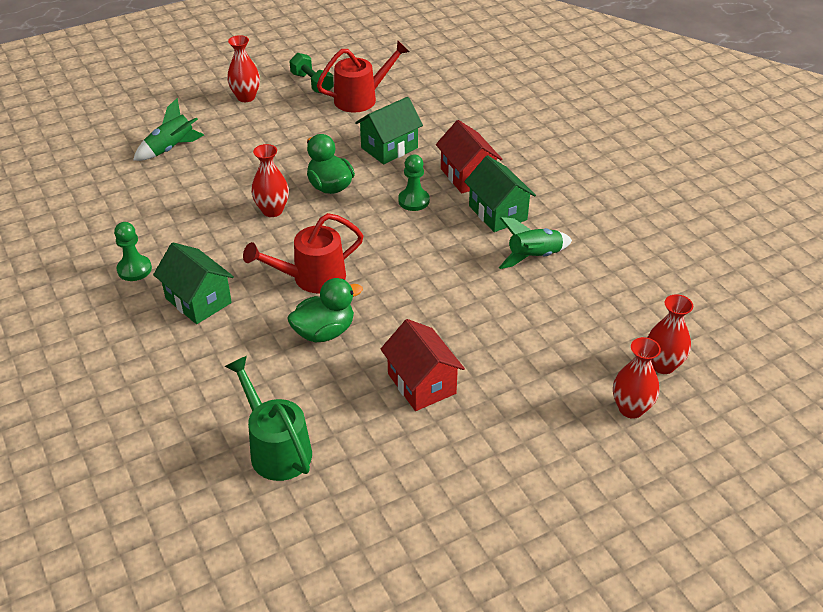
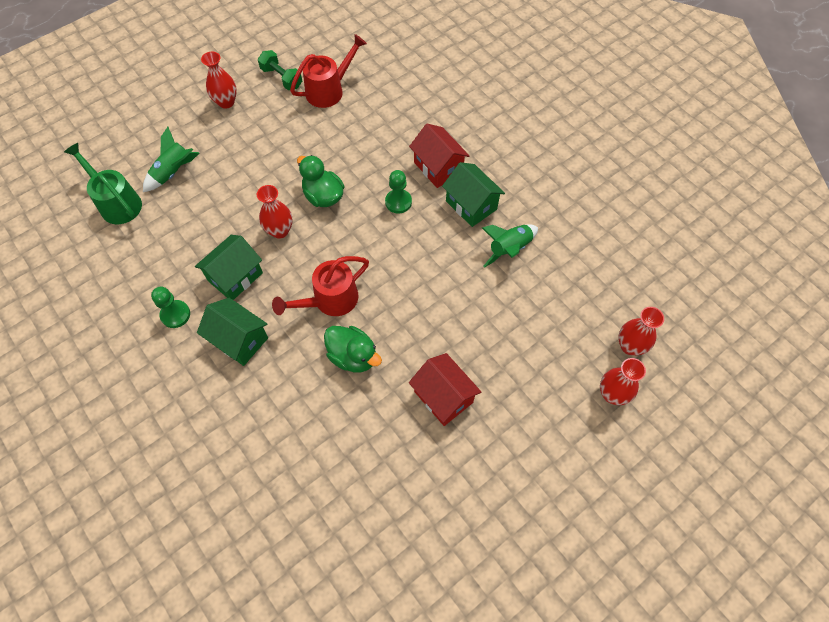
camera: 10 degrees left, 20 degrees up
(276, 448) = (339, 482): green watering can -> green watering can (117, 202)
(324, 332) = (353, 356): green duck -> green duck turned 75 degrees clockwise
(389, 148) = (365, 144): green house -> green house (235, 277)

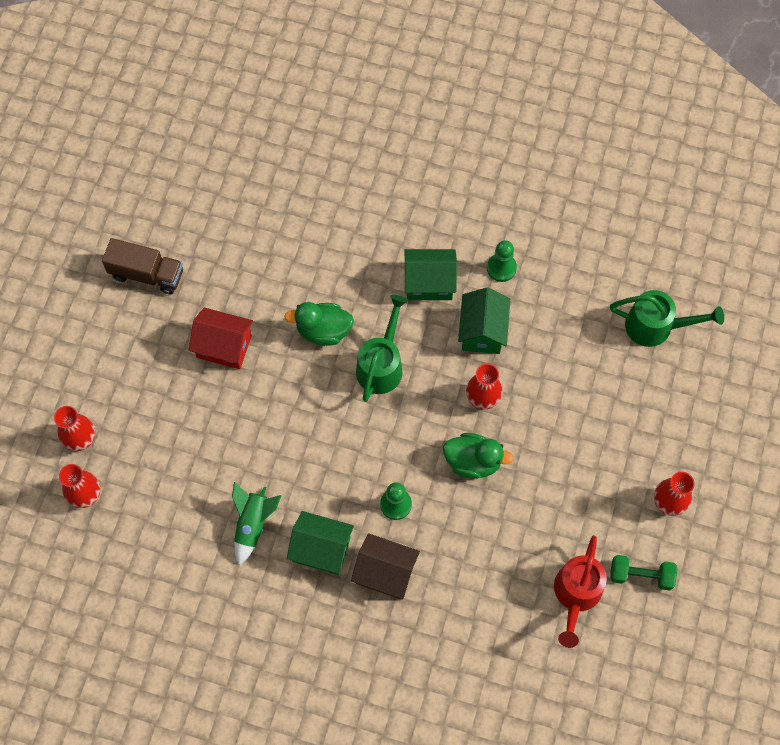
camera: 145 degrees right, 5 degrees up
(173, 172) = (637, 390): green rocket -> none
(329, 301) = (382, 364): red watering can -> green watering can
(438, 167) = (385, 573): red house -> brown house
(469, 514) = (147, 274): none -> brown truck

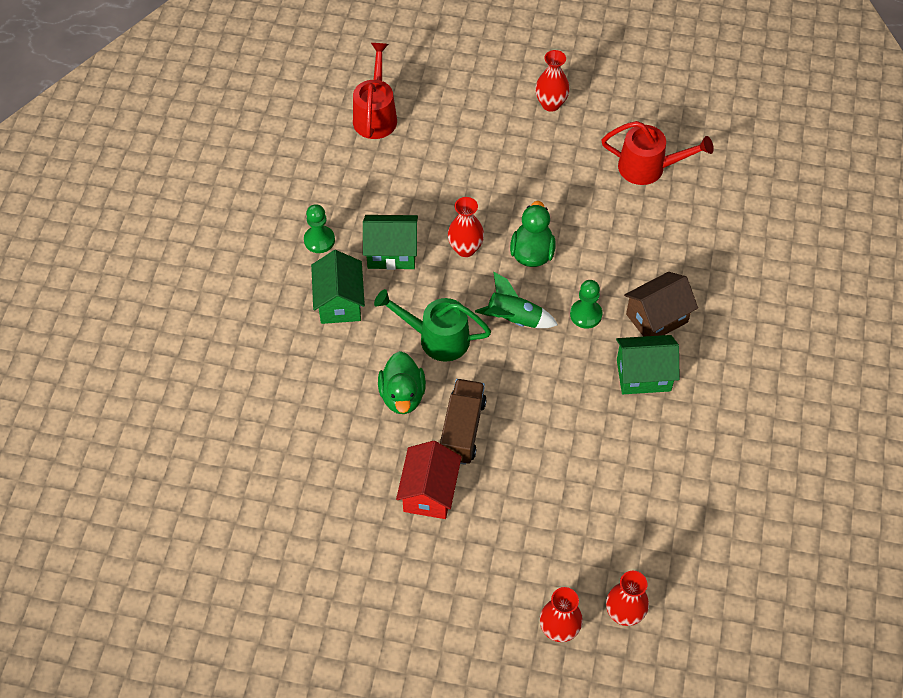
camera: 95 degrees left, 10 degrees down
(147, 274) = (343, 587): brown truck -> brown truck (462, 430)
(253, 524) = (628, 440): green rocket -> green rocket (514, 319)
(321, 549) = (643, 375): green house -> green house turned 75 degrees clockwise
(385, 573) = (657, 318): brown house -> brown house turned 45 degrees clockwise
(641, 575) = (621, 122): green dumbbell -> none
(656, 326) = (376, 115): green watering can -> red watering can

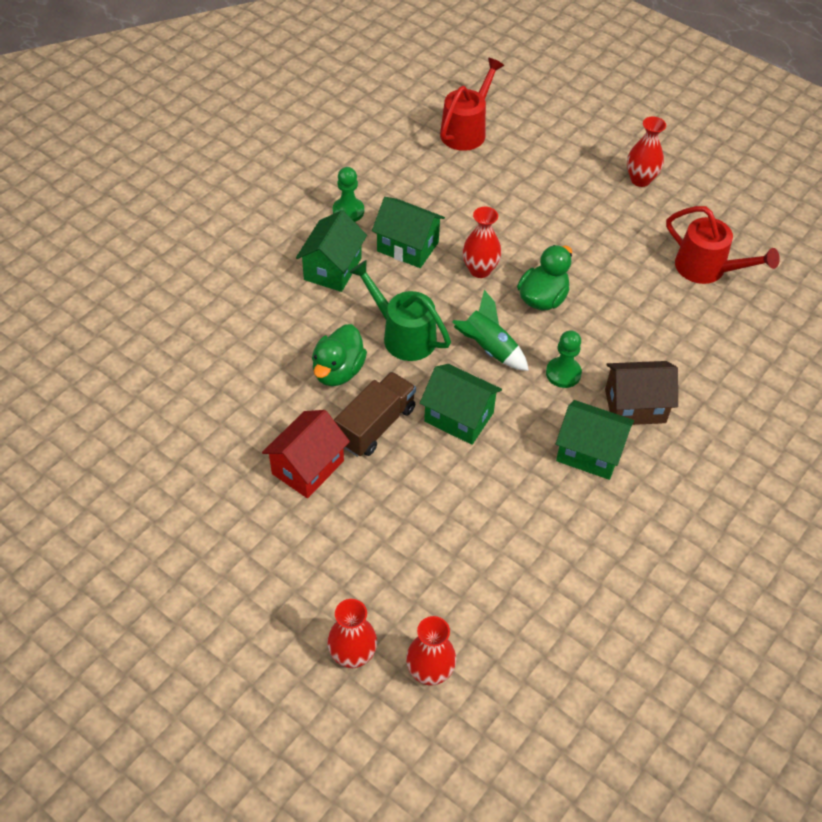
camera: 25 degrees right, 5 degrees down
(525, 391) = (458, 417): none -> green house

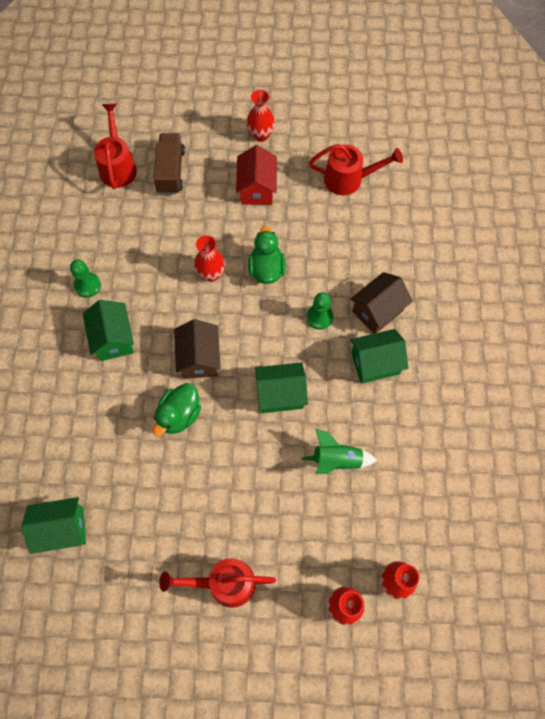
camera: 35 degrees left, 15 degrees up
(249, 546) = (223, 583): none -> red watering can
(308, 467) = (216, 499): red house -> red house (257, 188)
(338, 371) = (179, 415): green duck -> green duck turned 45 degrees clockwise
(375, 425) = (234, 438): brown truck -> brown truck (171, 171)
(402, 335) = (199, 358): green watering can -> brown house
(408, 246) = (150, 287): green house -> green house (62, 529)
(488, 349) = (261, 330): green rocket -> green rocket (337, 460)

